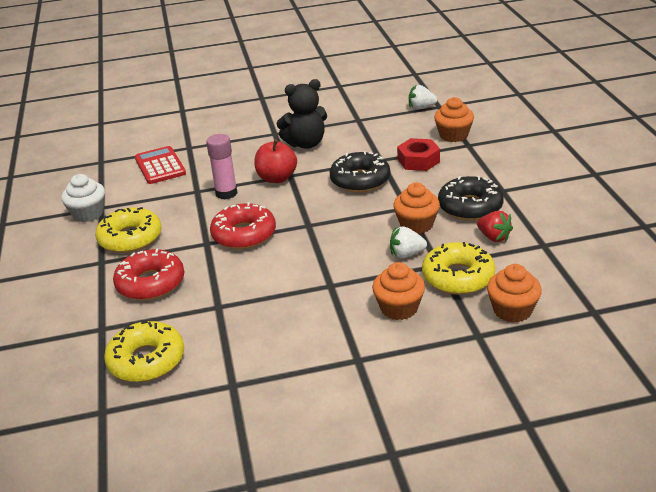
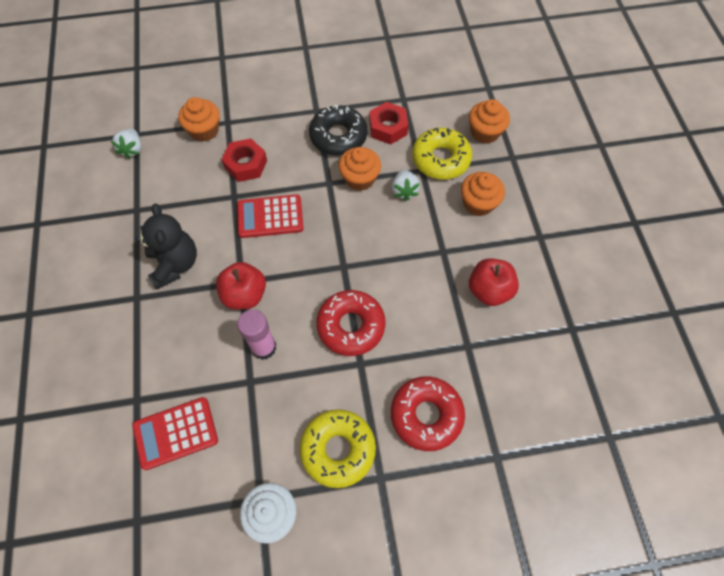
camera: 90 degrees left, 30 degrees up
(146, 360) = (544, 405): yellow donut -> none
(282, 319) = (489, 290): none -> red apple
(360, 180) = (270, 217): black donut -> red calculator
(494, 237) = (388, 128): red strawberry -> red nut

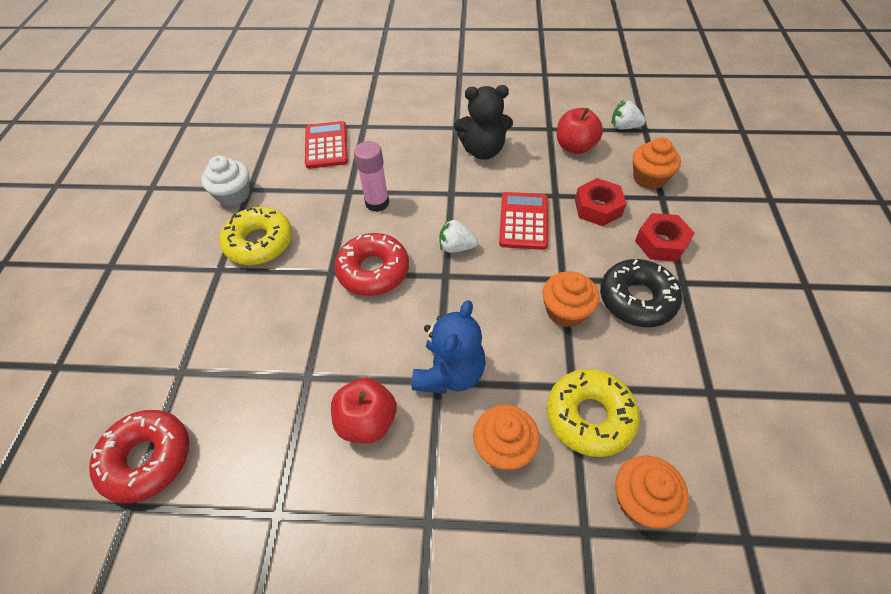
camera: 105 degrees right, 10 degrees down
(245, 295) = (436, 194): red apple -> red apple (575, 147)
(388, 128) = (652, 360): red nut -> red nut (661, 243)
(404, 191) = (540, 357): white strawberry -> white strawberry (456, 247)
(426, 415) = (253, 317): red donut -> red donut (147, 459)
(434, 245) = (450, 373): none -> blue teddy bear

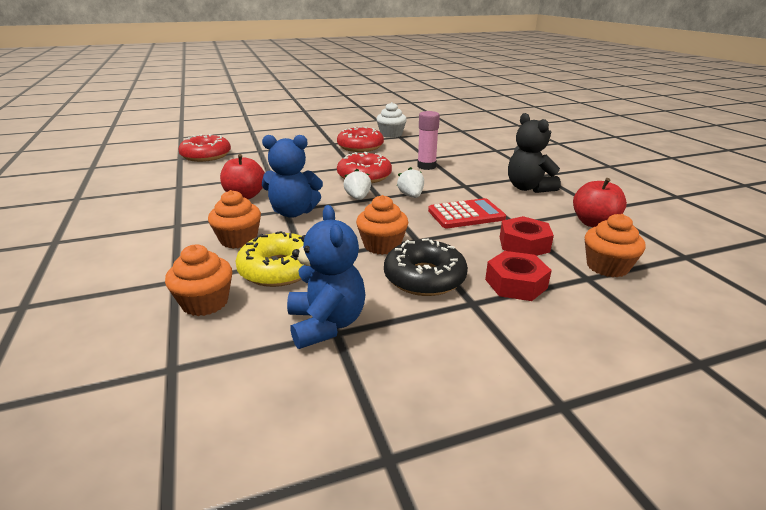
camera: 65 degrees right, 25 degrees down
(259, 243) = (360, 147): yellow donut -> red donut
(326, 145) = (461, 145): red calculator -> none
(624, 127) = (668, 244): white strawberry -> white strawberry (358, 198)
(697, 396) = (326, 324): none -> blue teddy bear

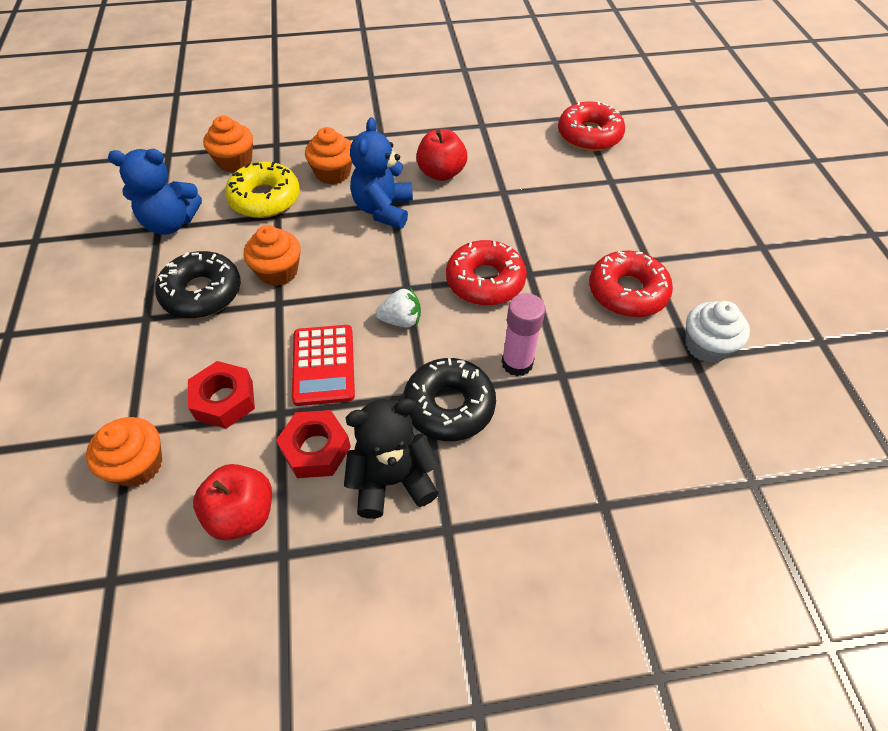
camera: 100 degrees right, 25 degrees up
(358, 198) = (409, 266): white strawberry -> none
(468, 179) = (449, 406): none -> black donut
(516, 284) = (155, 361): red nut -> red nut (316, 449)

